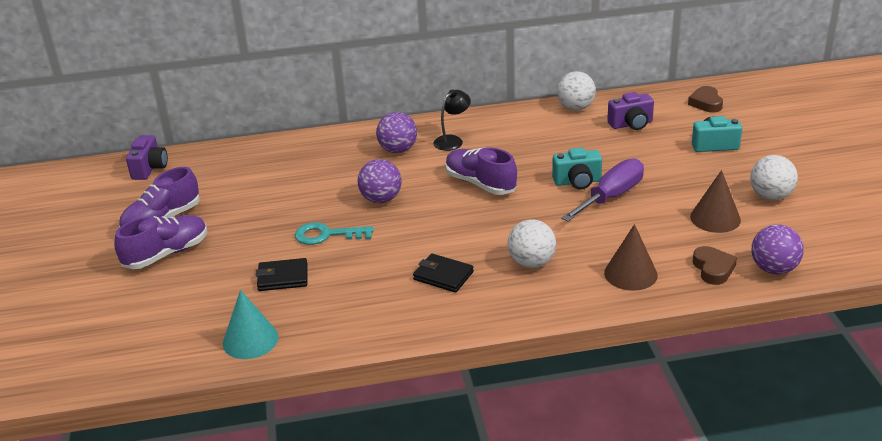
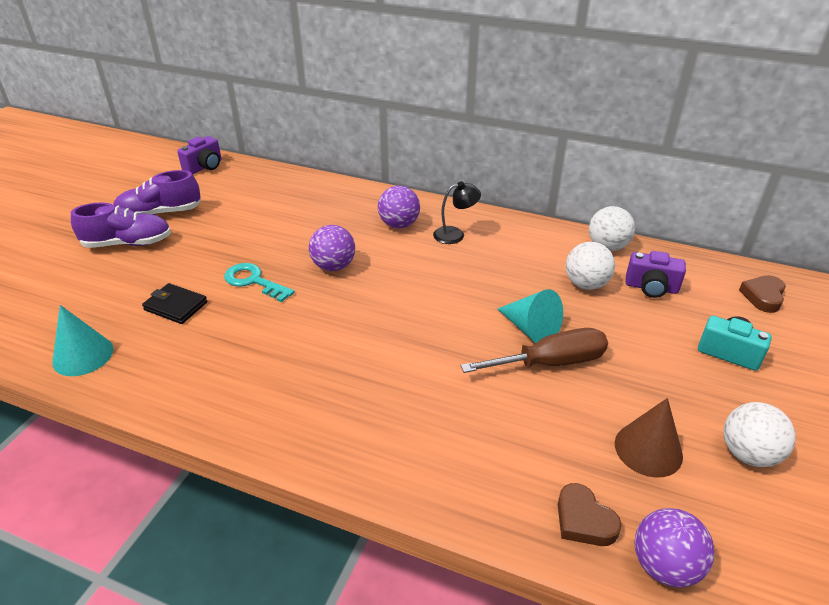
camera: 30 degrees right, 5 degrees up
(443, 276) = (298, 373): black wallet -> none
(480, 184) = (434, 289): purple shoe -> none
(531, 263) = (392, 402): white ball -> white ball (586, 284)
(577, 182) = (531, 329): turquoise camera -> turquoise cone
(611, 196) = (550, 363): purple screwdriver -> brown screwdriver
(630, 274) = (480, 472): brown cone -> none
(713, 269) = (583, 520): brown heart -> brown heart turned 120 degrees clockwise

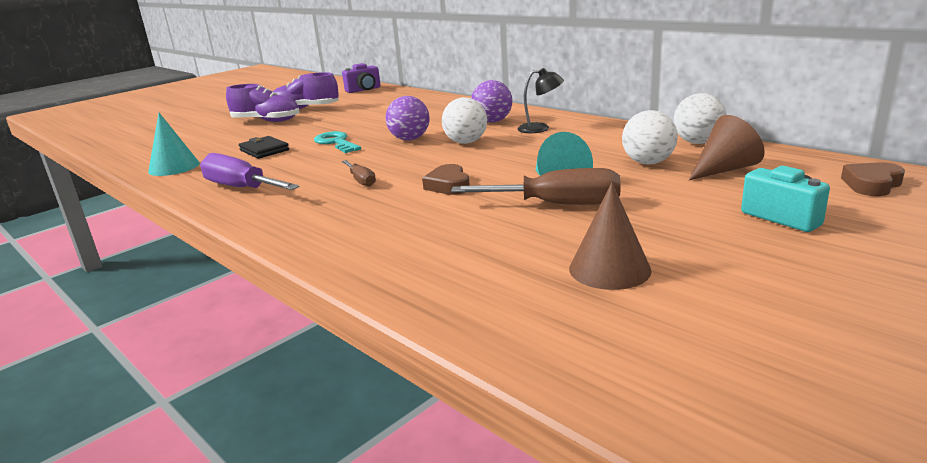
camera: 25 degrees right, 15 degrees down
(208, 384) = (241, 188): none -> purple screwdriver
(337, 351) = (361, 181): none -> brown screwdriver
(583, 520) = (484, 304): brown heart -> brown heart (448, 185)
(651, 288) = (724, 169): purple camera -> brown cone
(664, 565) = (544, 349): purple ball -> none
(748, 454) = (738, 288): white ball -> white ball (466, 142)

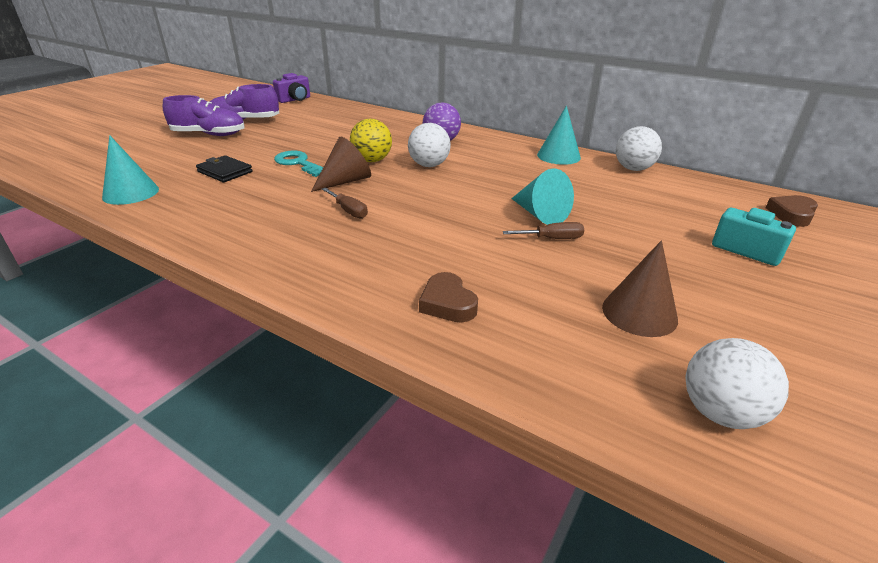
camera: 15 degrees left, 10 degrees up
(241, 188) = (223, 221): purple screwdriver -> none
(410, 139) = (372, 160): purple ball -> yellow ball
(448, 185) = (439, 216): brown heart -> brown heart (447, 303)
(540, 128) = (490, 150): black lamp -> none
(557, 205) = (552, 239): brown screwdriver -> brown screwdriver, size x0.53
(616, 132) = (558, 156): none -> turquoise cone
(648, 162) = (605, 190): white ball -> white ball (720, 412)
(724, 169) = (671, 198): brown cone -> brown cone (345, 181)

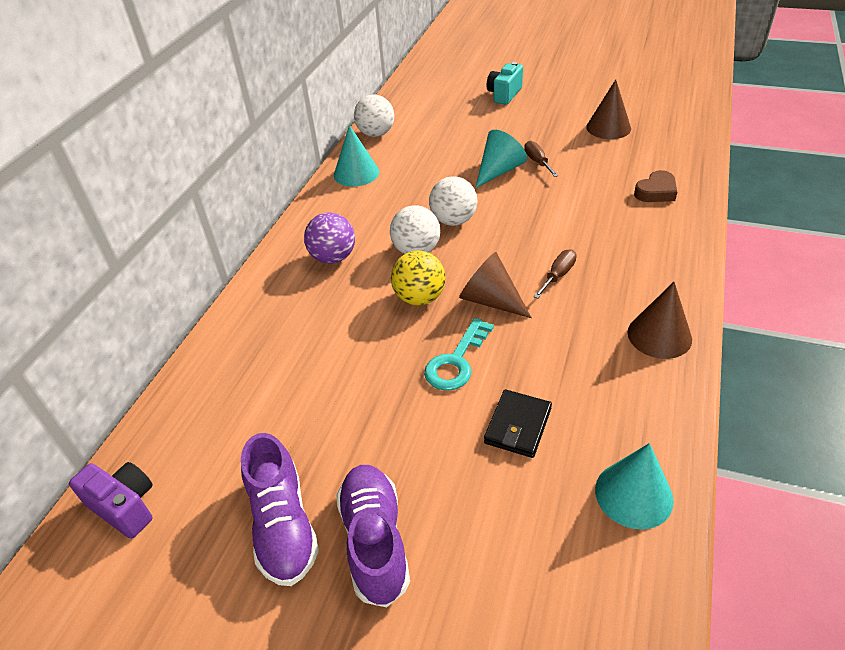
camera: 100 degrees left, 10 degrees up
(231, 236) = (659, 335): none -> brown cone
(720, 412) = (672, 108): white ball -> white ball (453, 220)
(791, 214) = (439, 77): brown heart -> none

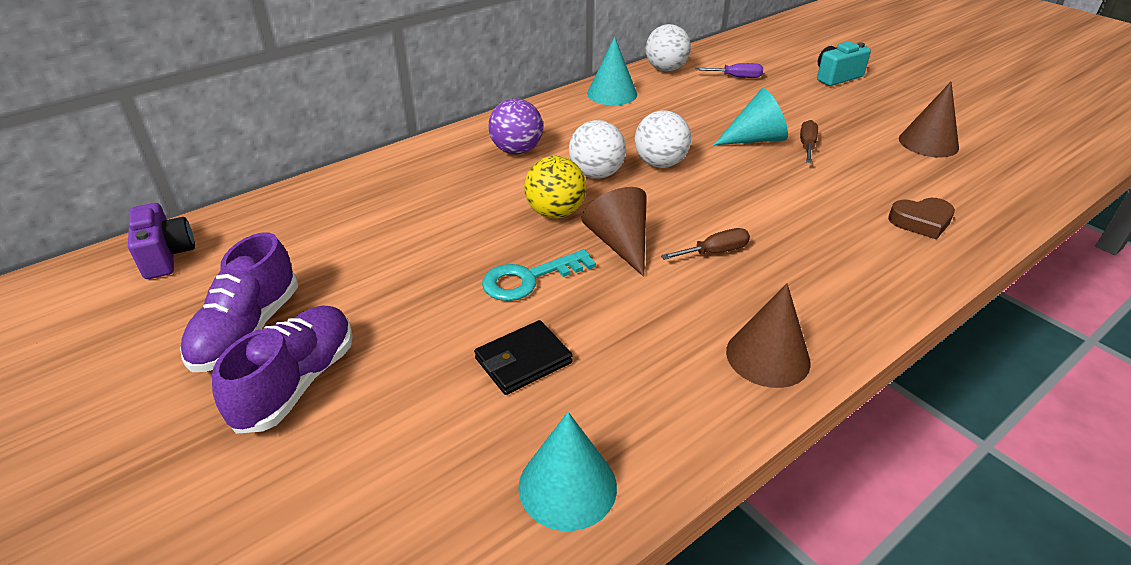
camera: 30 degrees right, 5 degrees down
(435, 121) = (736, 77): none -> purple screwdriver

